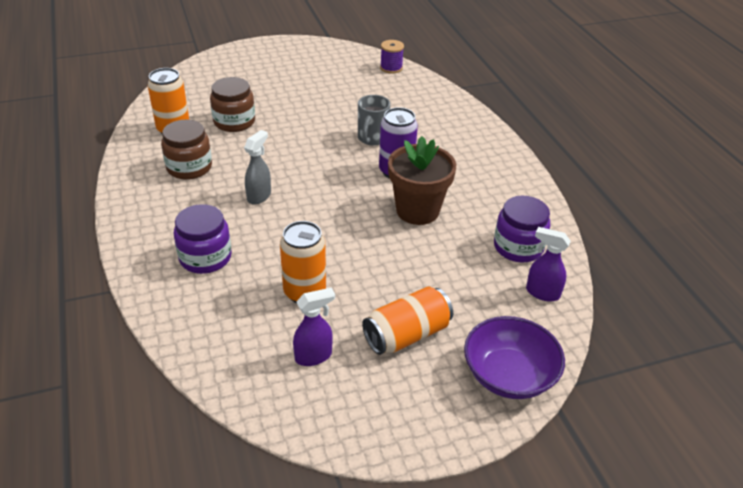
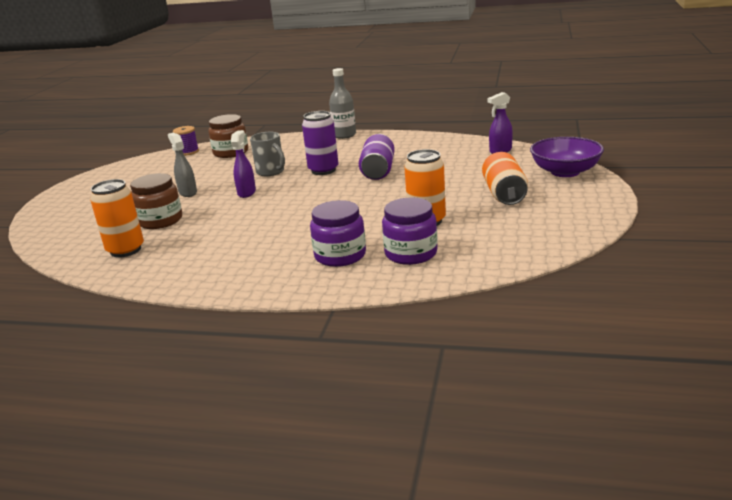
camera: 55 degrees left, 15 degrees down
(189, 167) = (199, 249): brown jar -> brown jar (231, 152)
(259, 196) = (286, 223): grey spray bottle -> grey spray bottle (187, 193)
(314, 356) = (500, 227): purple spray bottle -> purple spray bottle (247, 193)
(417, 210) = (378, 171): brown flower pot -> purple can
(505, 148) = (344, 135): none -> grey bottle
(518, 247) = (451, 149): purple jar -> purple jar (411, 253)

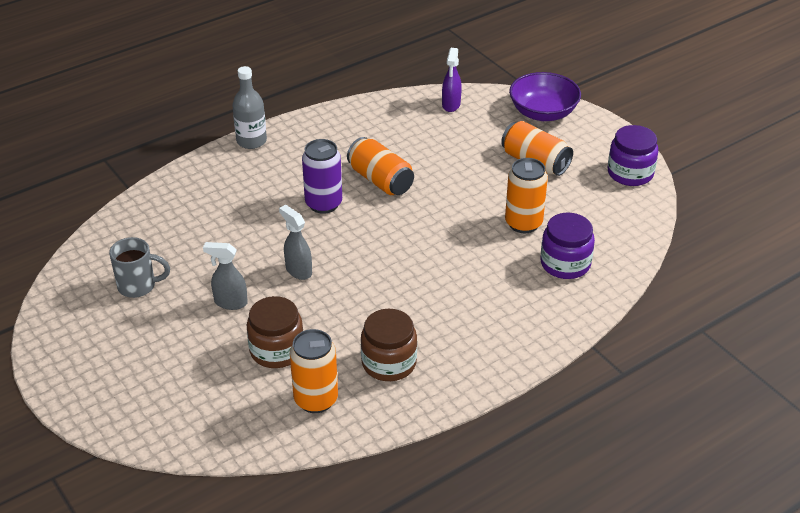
camera: 50 degrees left, 15 degrees up
(188, 152) = (98, 246): purple spool -> none
(231, 152) = (160, 224): brown jar -> brown jar (389, 363)
(247, 193) = (298, 271): purple spray bottle -> grey spray bottle
(271, 172) = (269, 231): grey mug -> grey mug (138, 286)
(340, 255) = (517, 295): purple jar -> purple jar (630, 173)
(378, 171) = (380, 180): purple can -> orange can

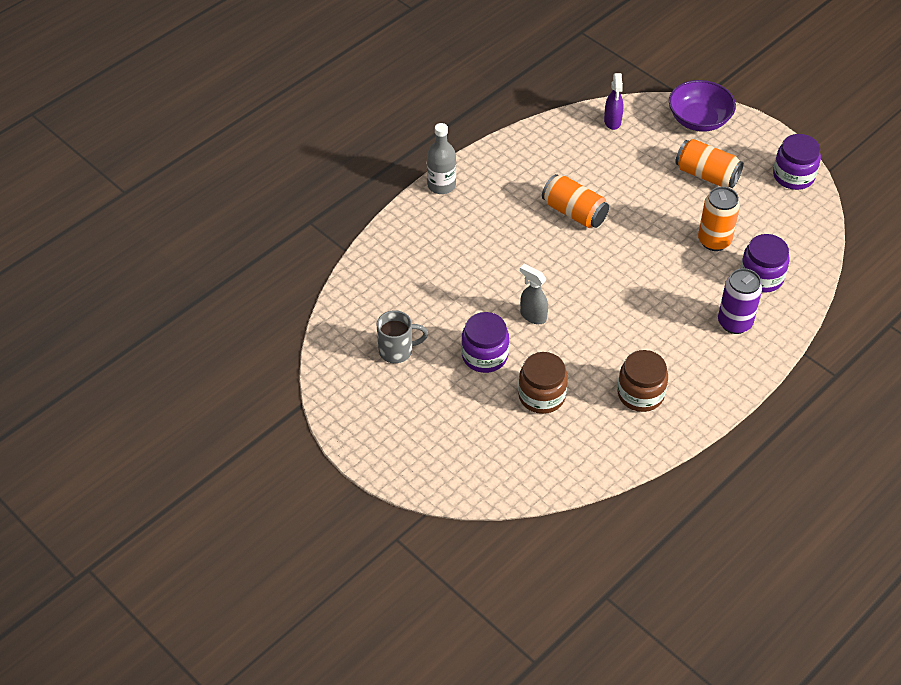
camera: 10 degrees left, 10 degrees up
(230, 302) = (484, 355): grey spray bottle -> purple jar
(316, 400) = (591, 437): orange can -> none
(323, 204) = (531, 244): purple can -> purple can (734, 323)

